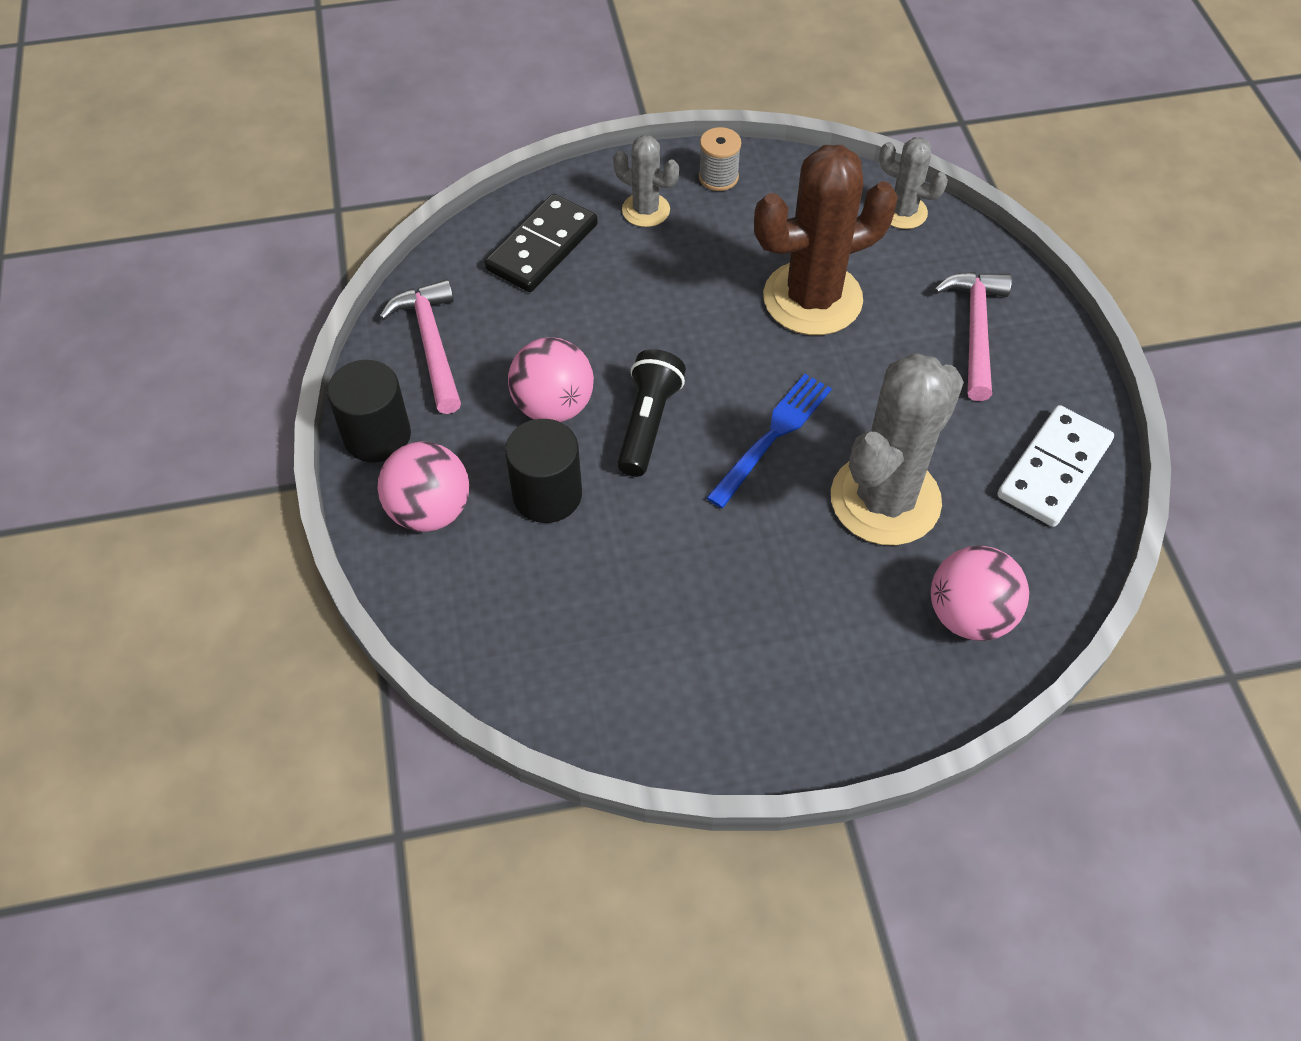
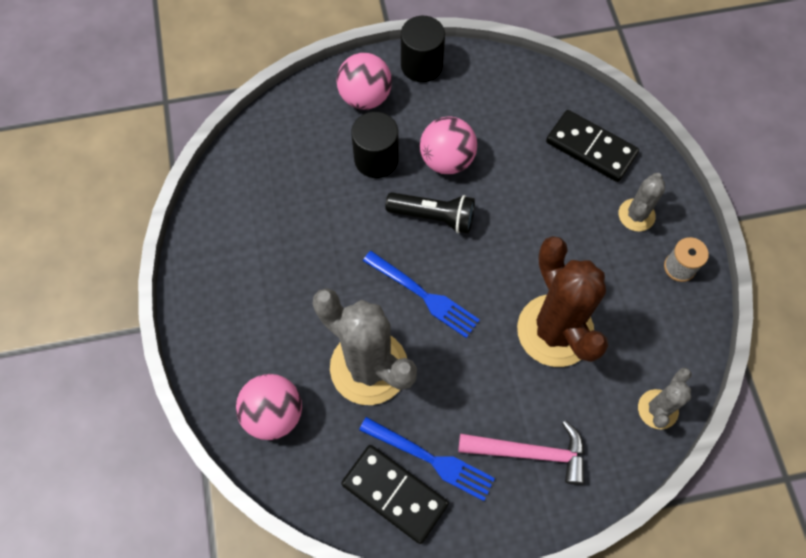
camera: 90 degrees right, 10 degrees up
(431, 345) = (496, 88): pink hammer -> none
(1001, 430) = (431, 459): none -> blue fork
(1053, 469) = (395, 494): white domino -> black domino

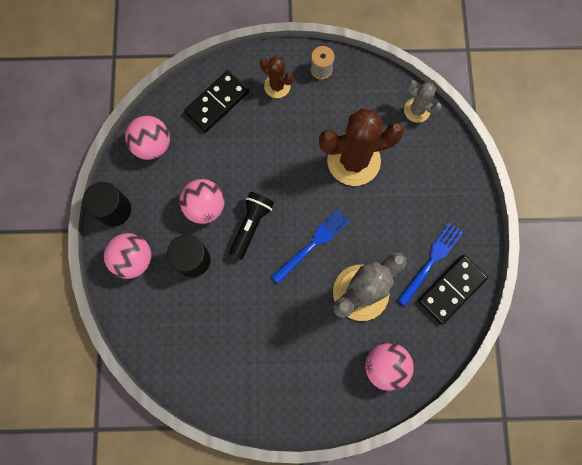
camera: 80 degrees left, 10 degrees up
(512, 88) = (153, 145): none -> pink ball
(529, 452) = (434, 196): pink hammer -> none
(636, 215) = (277, 86): grey cactus -> brown cactus

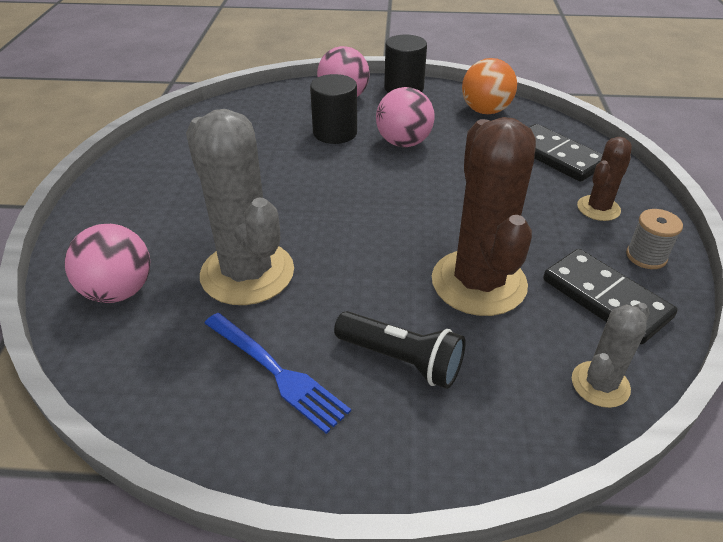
camera: 95 degrees right, 35 degrees down
(153, 145) = (485, 111): pink ball -> orange ball
(251, 225) = (374, 176): black flashlight -> black flashlight (401, 360)
(313, 244) = (337, 228): blue fork -> none
(451, 289) = (212, 398): black domino -> black domino (605, 298)

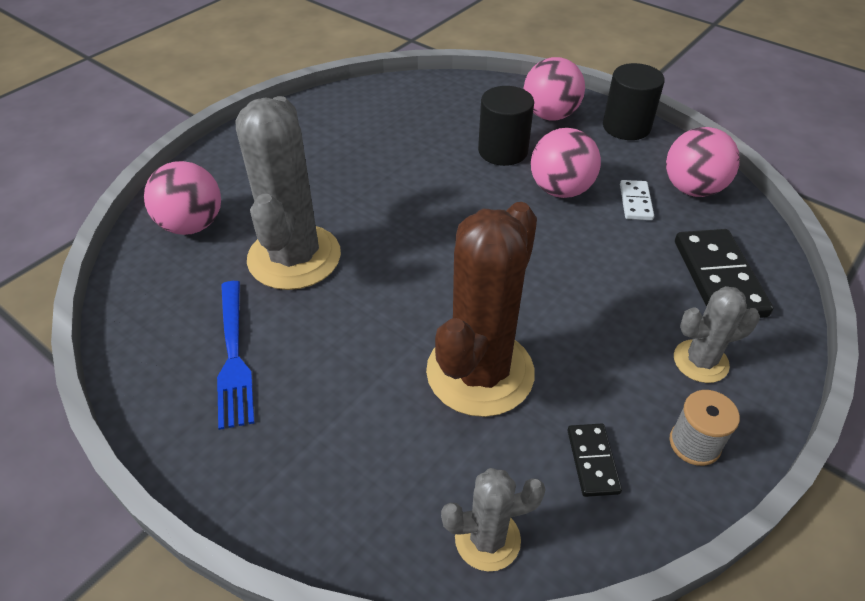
camera: 35 degrees right, 5 degrees up
(401, 360) = (336, 404): black flashlight -> none
(460, 132) = (635, 202): none -> white domino
(485, 111) = (692, 189): orange ball -> pink ball
(598, 208) = (700, 361): brown cactus -> grey cactus
(605, 298) = (593, 461): black domino -> black domino, size x0.54

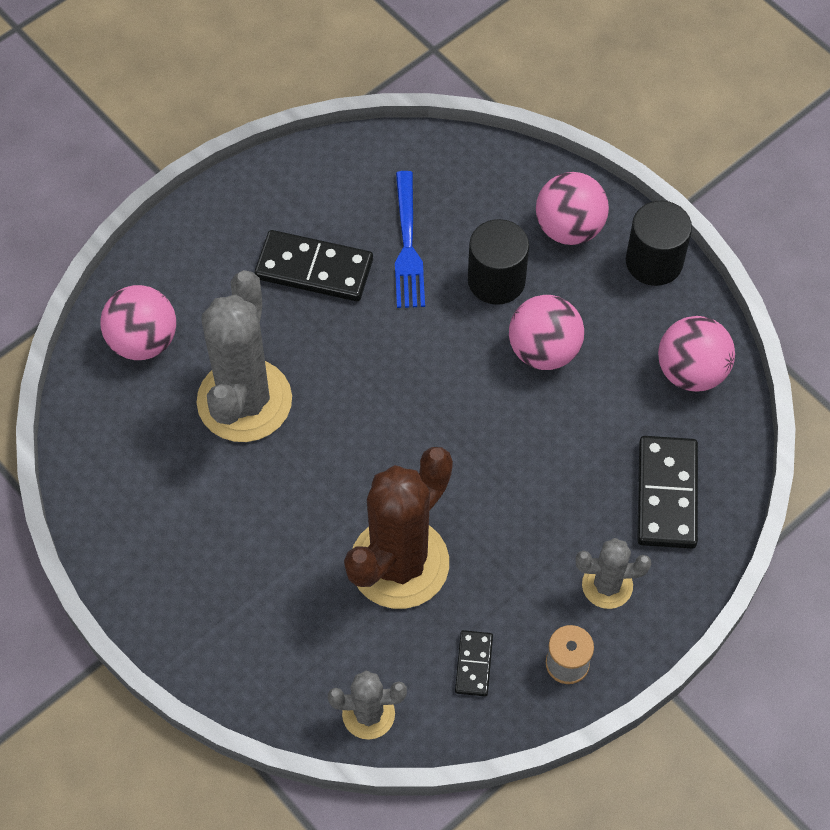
camera: 10 degrees right, 15 degrees up
(234, 357) = (178, 510): blue fork -> blue fork (408, 246)
(344, 161) = (314, 269): none -> black domino
(635, 202) = (620, 381): white domino -> none

